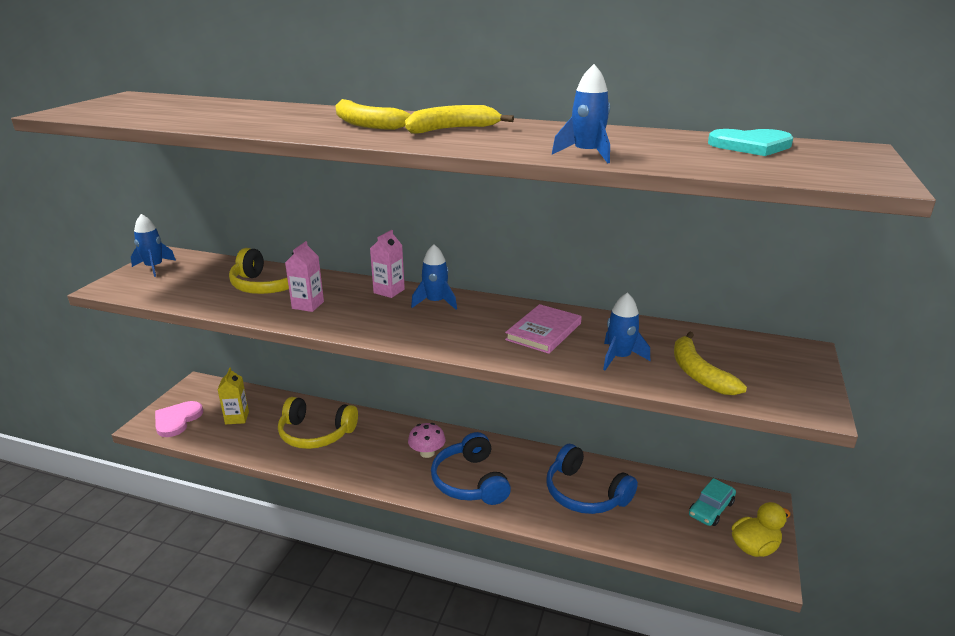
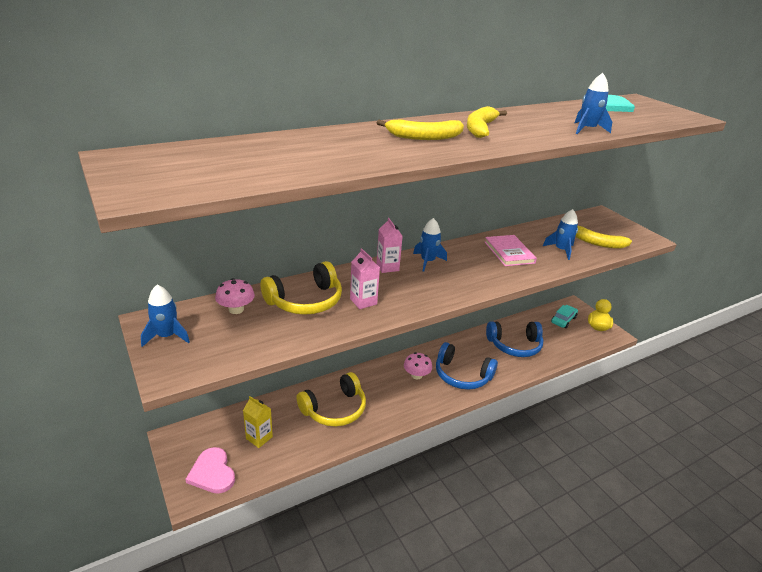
camera: 50 degrees left, 5 degrees up
(221, 270) = (236, 309): none -> pink mushroom
(711, 509) = (563, 320): turquoise car -> turquoise car turned 135 degrees counterclockwise

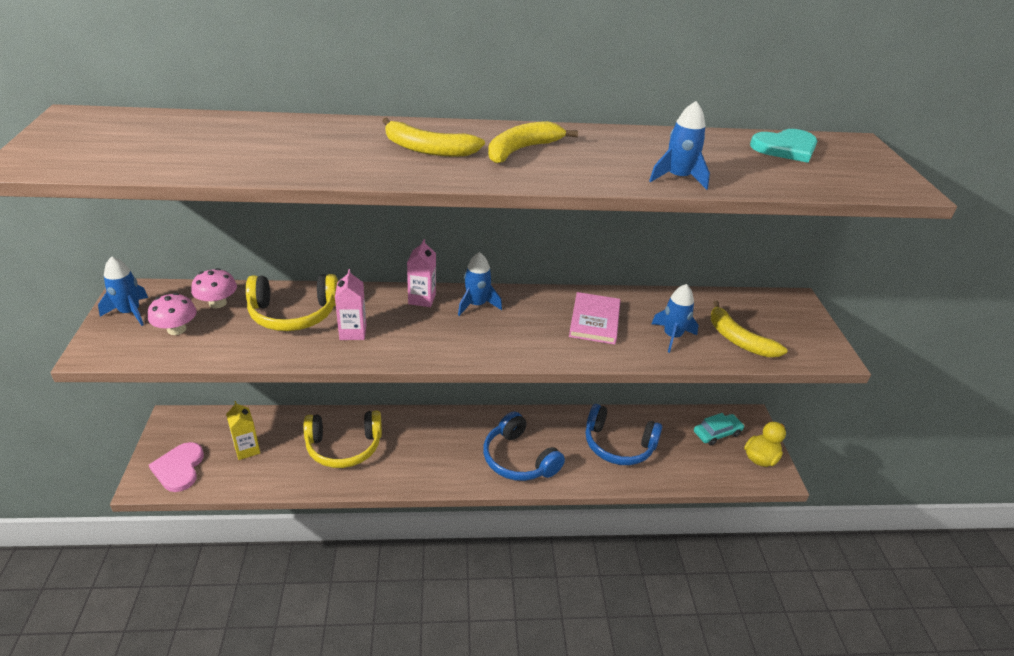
camera: 25 degrees right, 5 degrees up
(416, 375) = (464, 440): pink mushroom -> pink mushroom (176, 329)

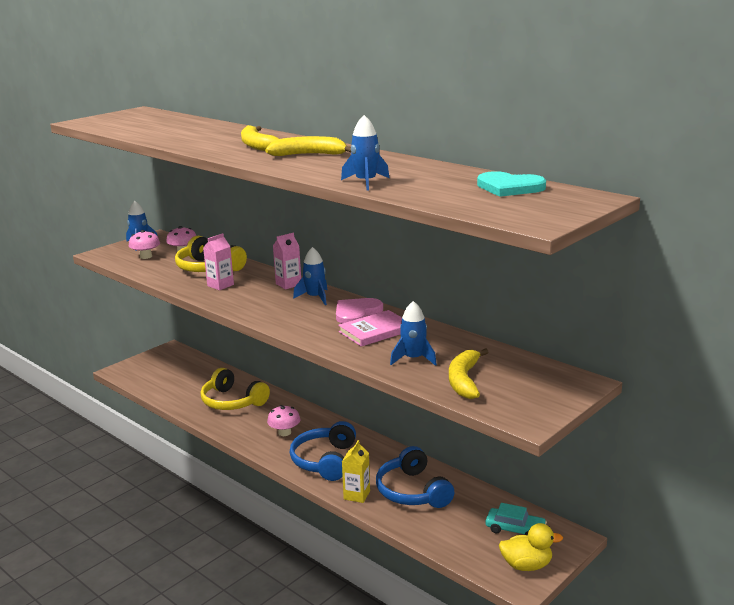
camera: 50 degrees right, 15 degrees down
(179, 468) = (141, 371): pink heart -> pink heart (356, 313)
(247, 449) = (183, 378): yellow carton -> yellow carton (357, 495)
(444, 451) = (284, 432): none -> pink mushroom

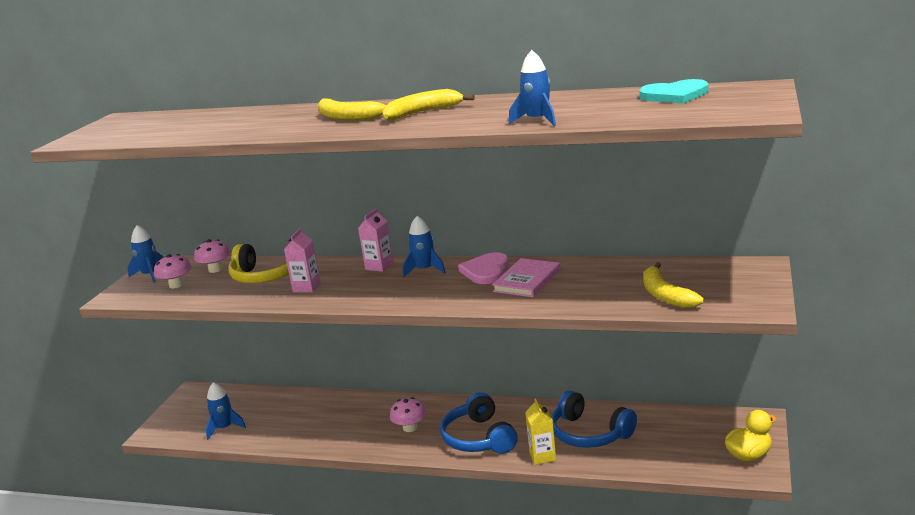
camera: 25 degrees left, 0 degrees up
(232, 401) = (322, 418): yellow headphones -> none
(413, 359) = (596, 292): blue rocket -> blue rocket (224, 428)
(515, 529) = (709, 430): turquoise car -> none

